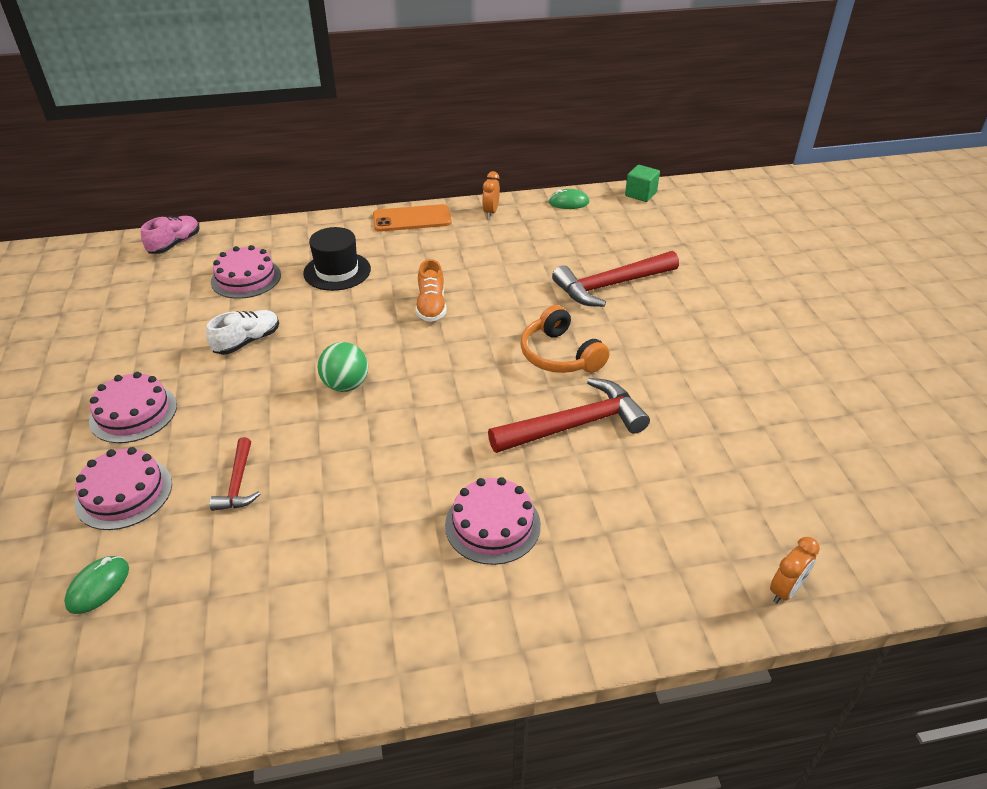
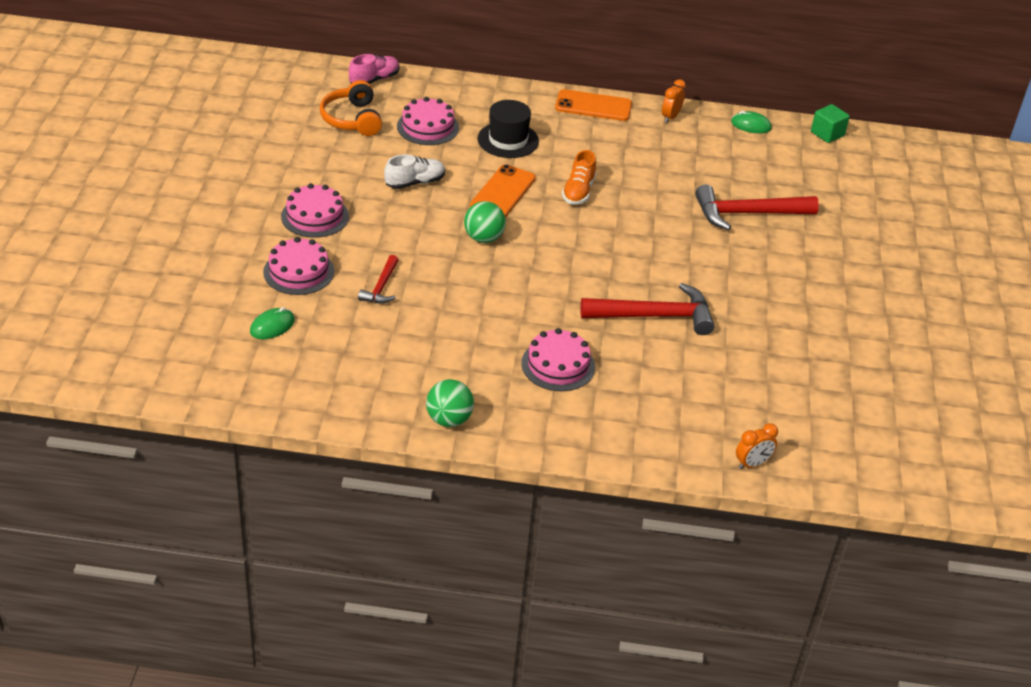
camera: 15 degrees right, 0 degrees up
(350, 327) = (503, 192): none -> orange phone
(381, 658) = (449, 419): none -> green ball
(559, 355) = (670, 260): orange headphones -> orange headphones (352, 119)

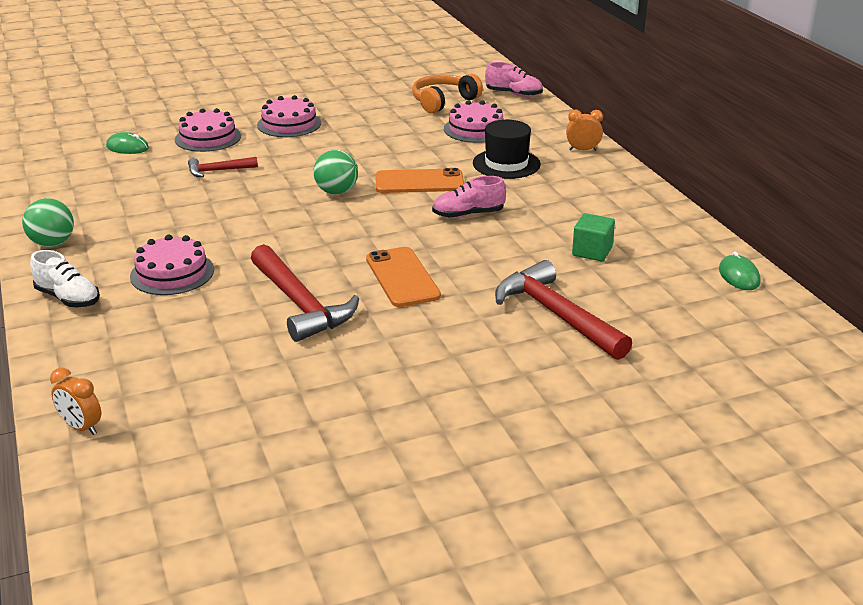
camera: 65 degrees right, 10 degrees down
(415, 182) = (384, 145): white shoe -> white shoe (68, 298)
(578, 192) = (468, 214): orange shoe -> pink shoe
(593, 106) = (627, 186): orange phone -> orange phone (402, 277)
(670, 117) = (675, 227): orange clock -> orange clock (582, 150)
(827, 134) = (807, 330): green cube -> green cube (592, 251)

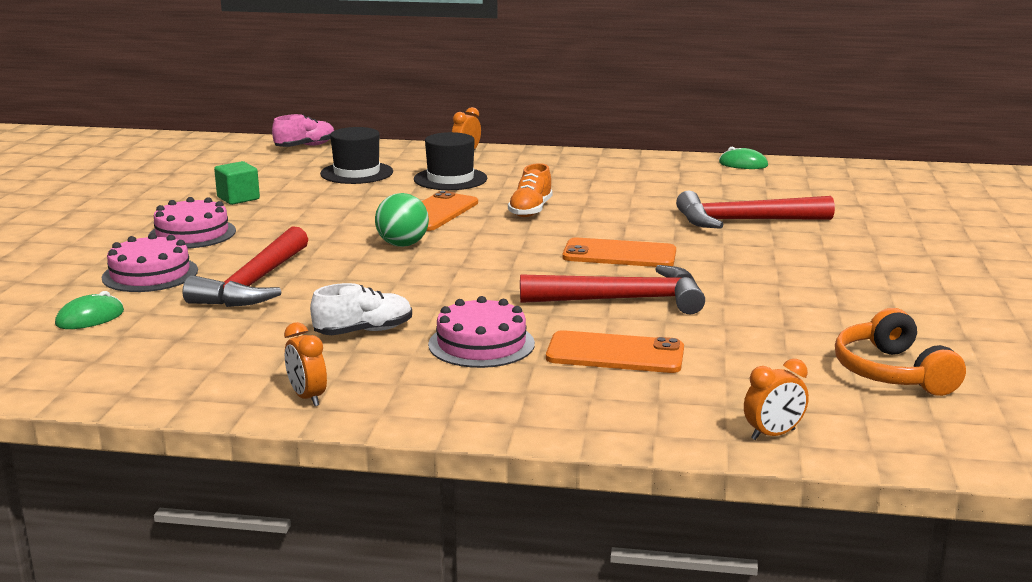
camera: 60 degrees left, 10 degrees down
(52, 243) = (307, 397): green ball -> orange clock
(68, 298) = (471, 406): white shoe -> white shoe (364, 331)
(189, 327) = (615, 354): none -> orange phone
(218, 171) = (254, 284): red hammer -> red hammer, size x1.87
(443, 101) = (269, 170): orange headphones -> orange headphones (891, 373)
(468, 214) = (530, 210): pink shoe -> orange shoe
(475, 129) = (356, 173): pink cake -> black hat
(592, 251) = (654, 190): green cube -> green cube (238, 198)

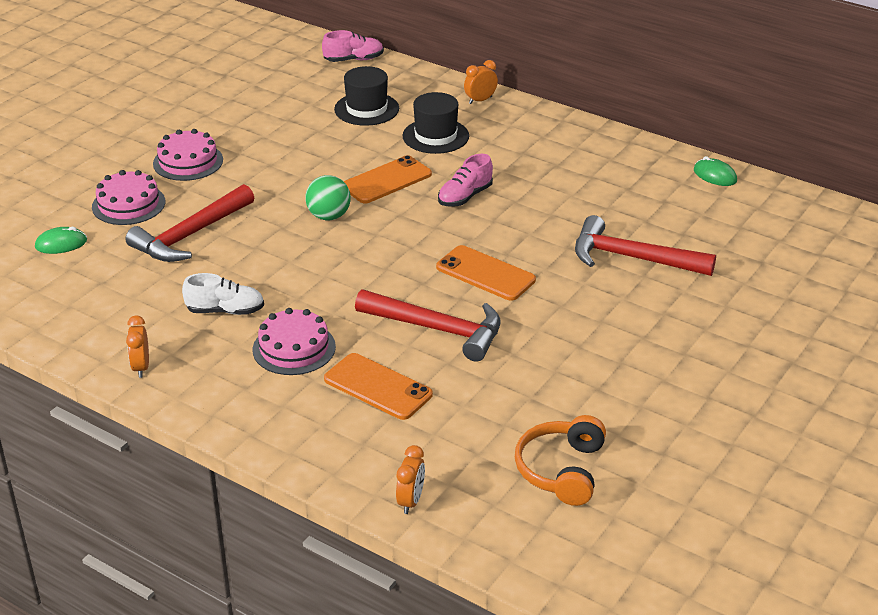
camera: 25 degrees right, 15 degrees up
(238, 198) = (251, 123): green cube -> none
(530, 210) = (465, 197): orange shoe -> pink shoe
(773, 434) = (410, 501): orange clock -> orange clock turned 75 degrees counterclockwise

